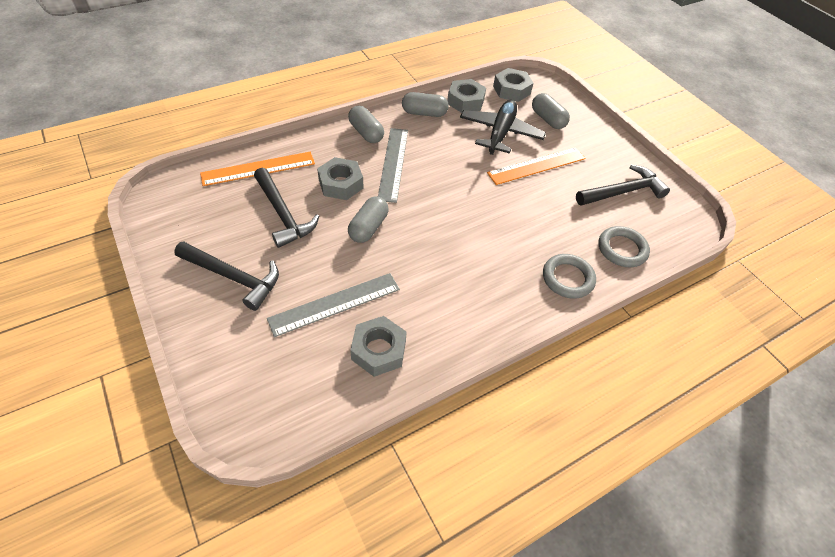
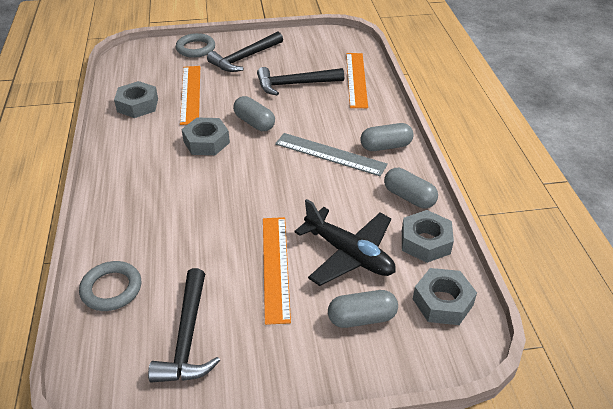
camera: 115 degrees right, 10 degrees down
(335, 304) = (190, 94): grey ruler -> orange ruler
(341, 184) = (316, 118): grey nut -> grey nut (206, 142)
(424, 113) = (409, 197): grey capsule -> grey capsule turned 75 degrees counterclockwise
(567, 278) = (113, 227): grey ring -> grey ring (196, 48)

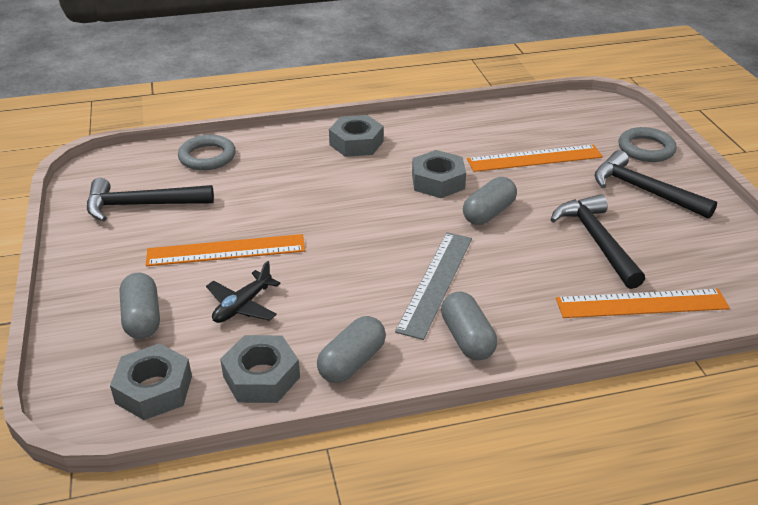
camera: 85 degrees right, 5 degrees down
(137, 105) = (497, 127): grey nut -> grey nut (356, 143)
(349, 254) = (242, 306): black plane -> black plane, size x0.59

